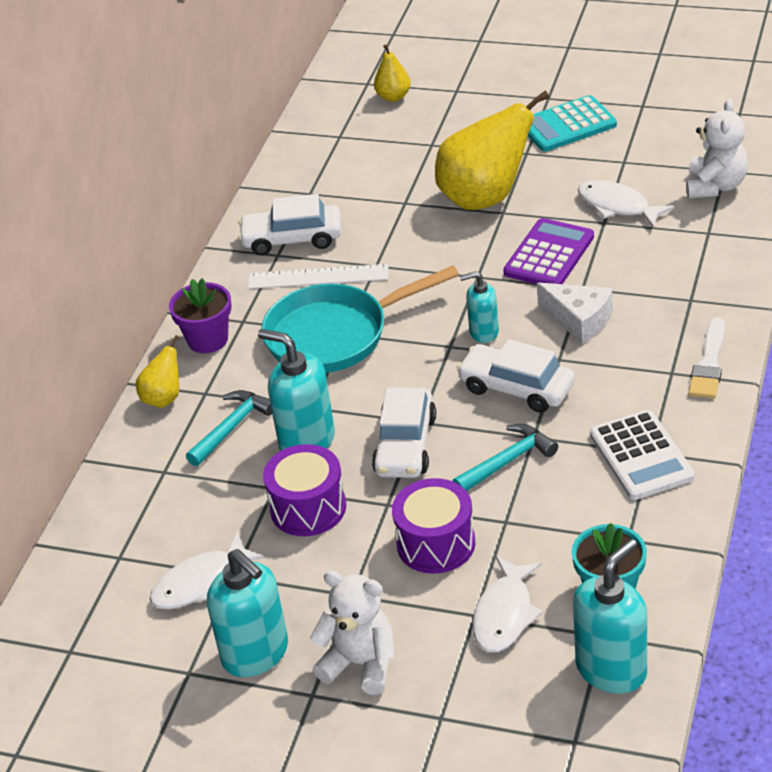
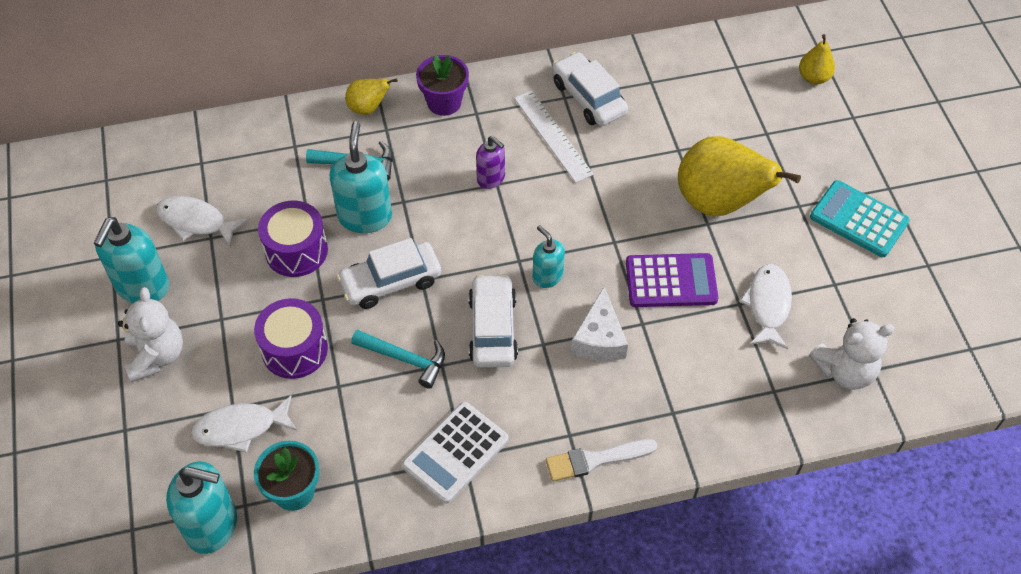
camera: 55 degrees right, 15 degrees up
(335, 335) = (491, 178): turquoise pan -> purple soap dispenser

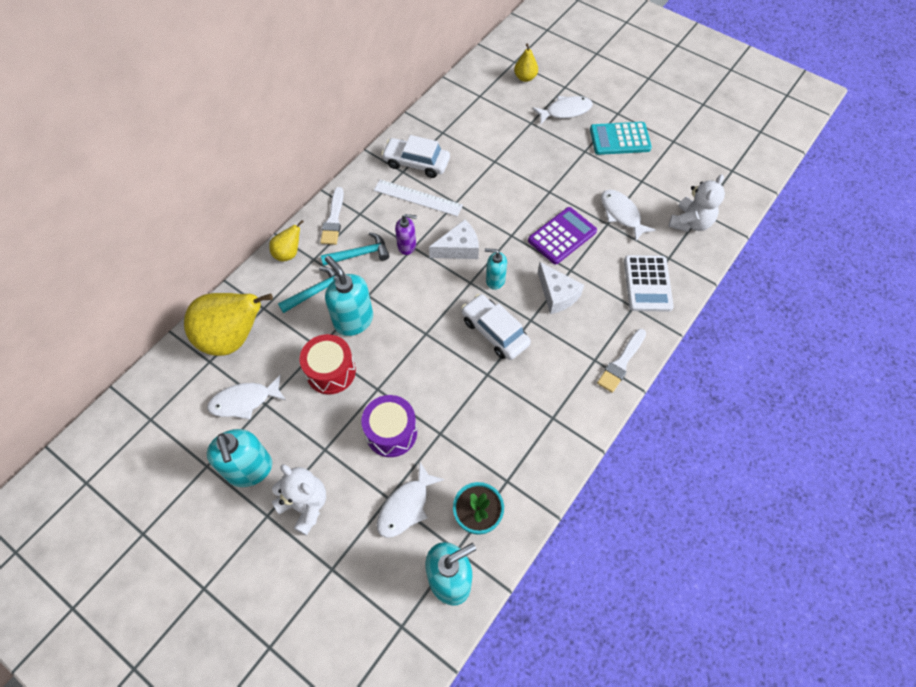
camera: 40 degrees left, 5 degrees up
(296, 250) = (331, 371): purple drum -> red drum
(391, 282) = (409, 348): white car -> none
(405, 359) = (463, 387): turquoise hammer -> turquoise hammer (360, 254)
(444, 102) = (333, 219): purple flower pot -> white brush
(455, 452) = (545, 418): white calculator -> white calculator (647, 283)
(542, 217) = (459, 248): none -> white cheese
(719, 203) = (544, 176): yellow pear -> yellow pear (233, 338)
(823, 145) = (565, 111): none -> white fish

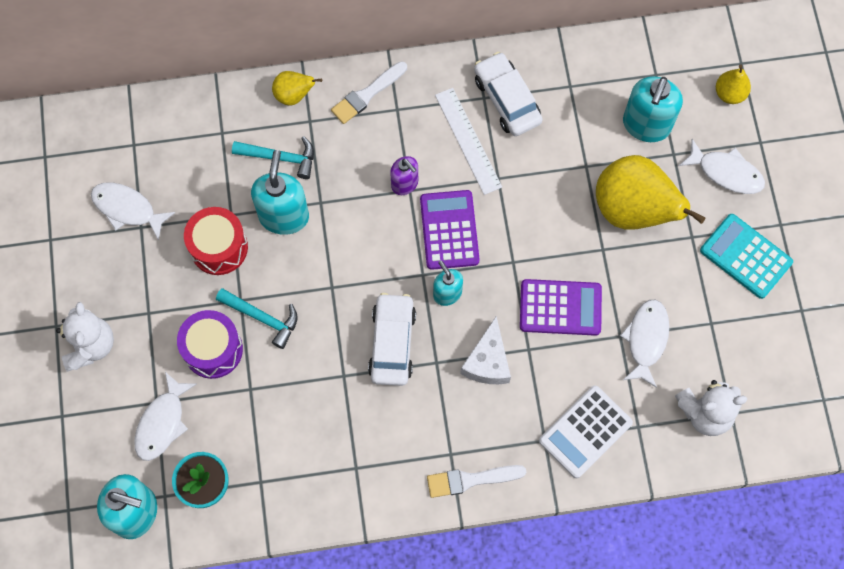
camera: 45 degrees right, 10 degrees up
(233, 338) = (171, 139): yellow pear -> yellow pear (633, 210)
(250, 469) = (78, 274): turquoise soap dispenser -> turquoise soap dispenser (646, 125)
(360, 254) = (355, 153): turquoise hammer -> turquoise hammer (262, 318)
(406, 506) = (162, 423): white fish -> white fish turned 60 degrees counterclockwise
(459, 248) = (449, 230): white cheese -> purple calculator

